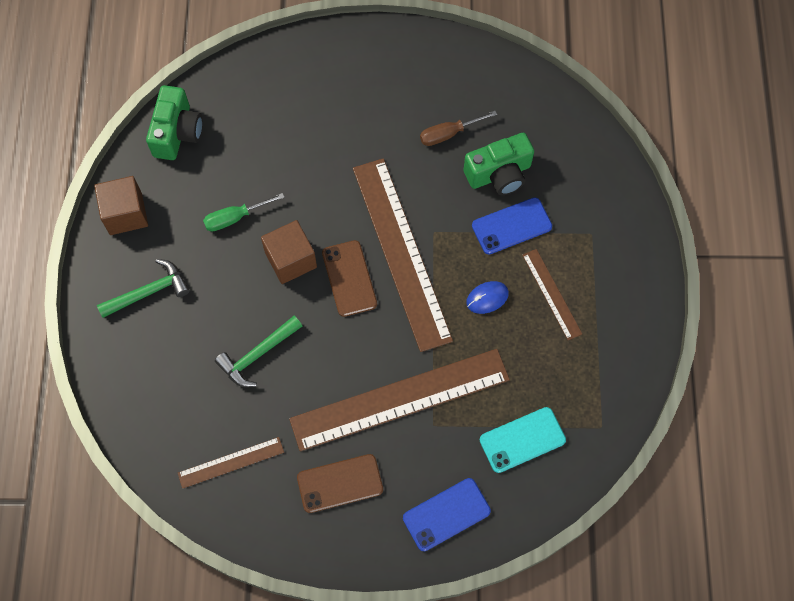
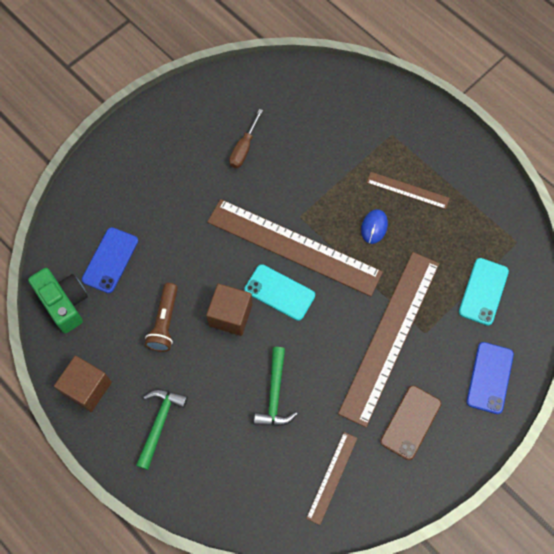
camera: 45 degrees left, 0 degrees up
(235, 218) = (165, 322): green screwdriver -> brown flashlight
(349, 278) = (279, 292): brown phone -> turquoise phone
(499, 174) = (301, 146): green camera -> none
(511, 226) = (341, 171): blue phone -> blue phone (110, 260)

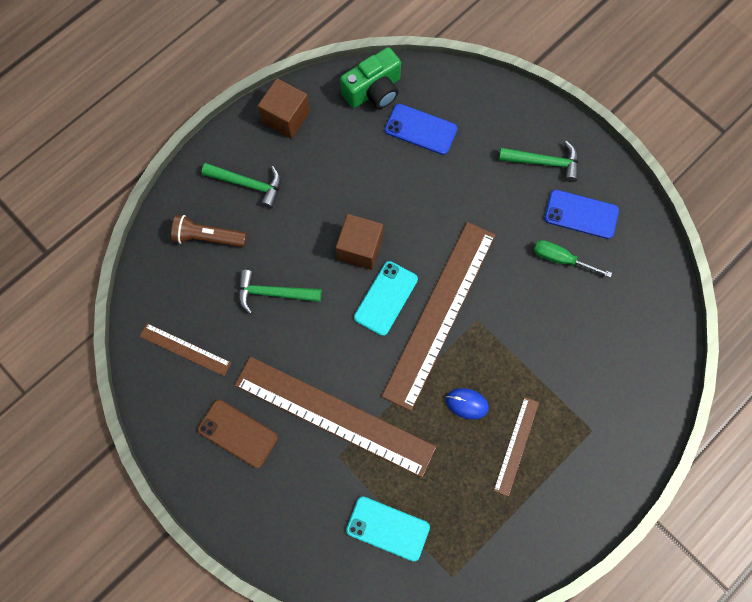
camera: 90 degrees right, 5 degrees up
(151, 157) = (544, 162): none -> green hammer
(165, 322) = (352, 184): brown flashlight -> brown flashlight (208, 237)
(244, 148) = (561, 259): brown screwdriver -> green screwdriver
(489, 377) = (284, 526): blue phone -> blue phone (581, 214)

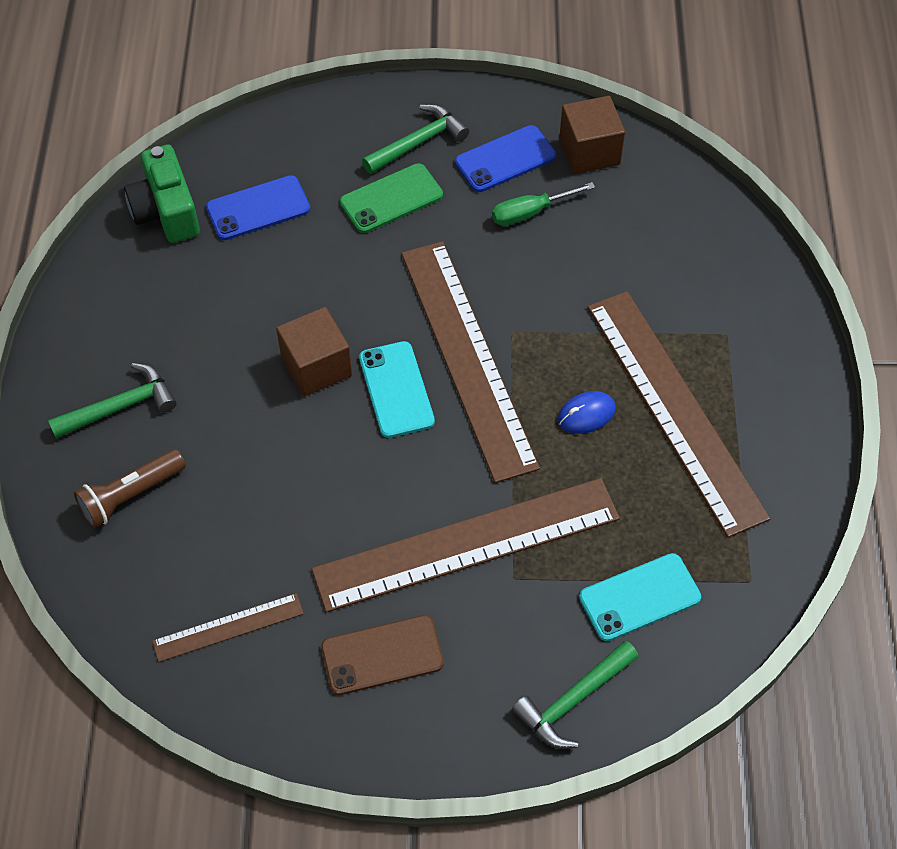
camera: 45 degrees left, 15 degrees down
(273, 293) = (269, 486): green hammer -> green hammer (573, 700)
(286, 117) = (93, 310): brown cube -> brown cube (589, 151)
(374, 90) = (166, 211): green camera -> green camera turned 150 degrees clockwise
(495, 184) = (391, 199): none -> green phone
(516, 446) = (675, 409): brown ruler -> brown ruler, size x2.12

